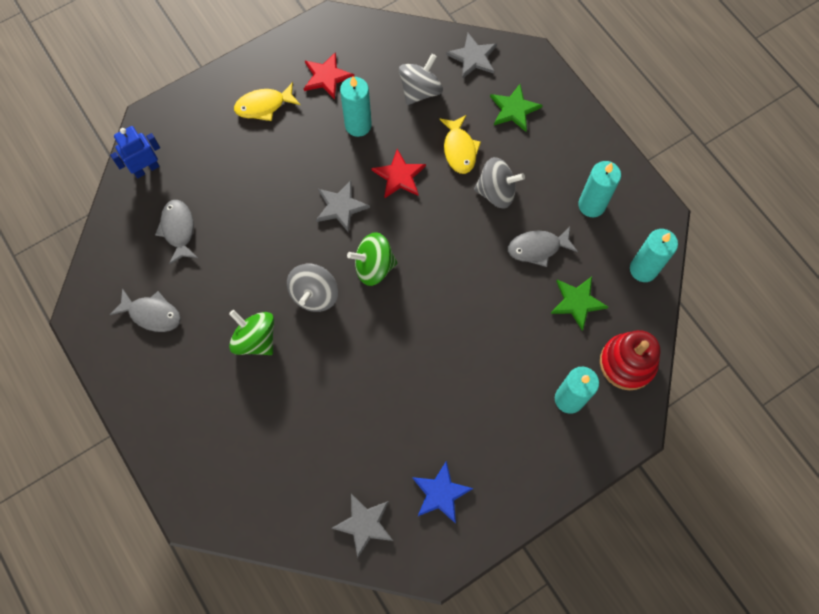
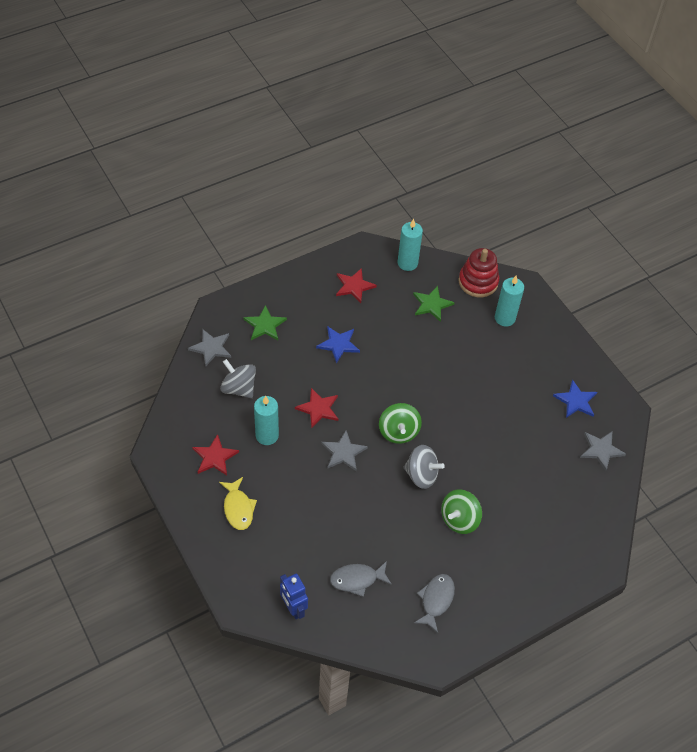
camera: 90 degrees left, 15 degrees down
(459, 149) = (298, 365): yellow fish -> none
(496, 192) = (338, 344): grey spinning top -> blue star
(537, 248) = (387, 323): grey fish -> none
(591, 205) = (354, 286): turquoise candle -> red star

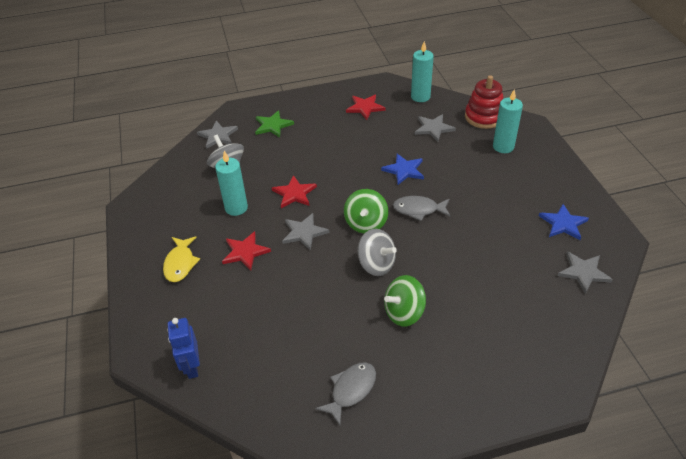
camera: 20 degrees right, 10 degrees down
(214, 457) = (179, 218): red star -> red star (245, 252)
(338, 344) = (334, 147): blue star -> blue star (404, 170)
(357, 579) = (271, 351): grey fish -> grey fish (418, 210)
(432, 304) = (433, 128): green star -> grey star

